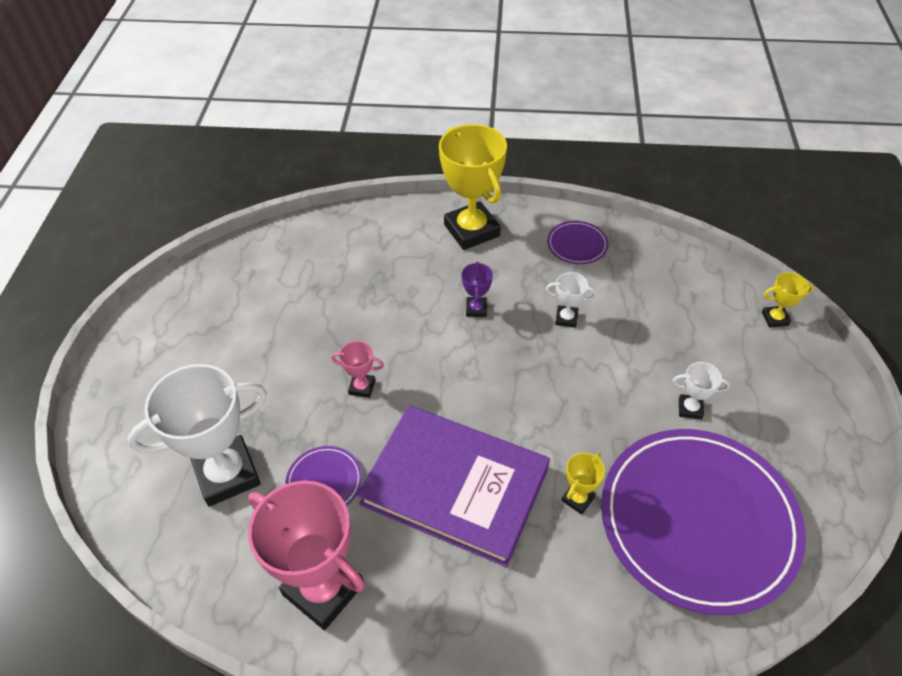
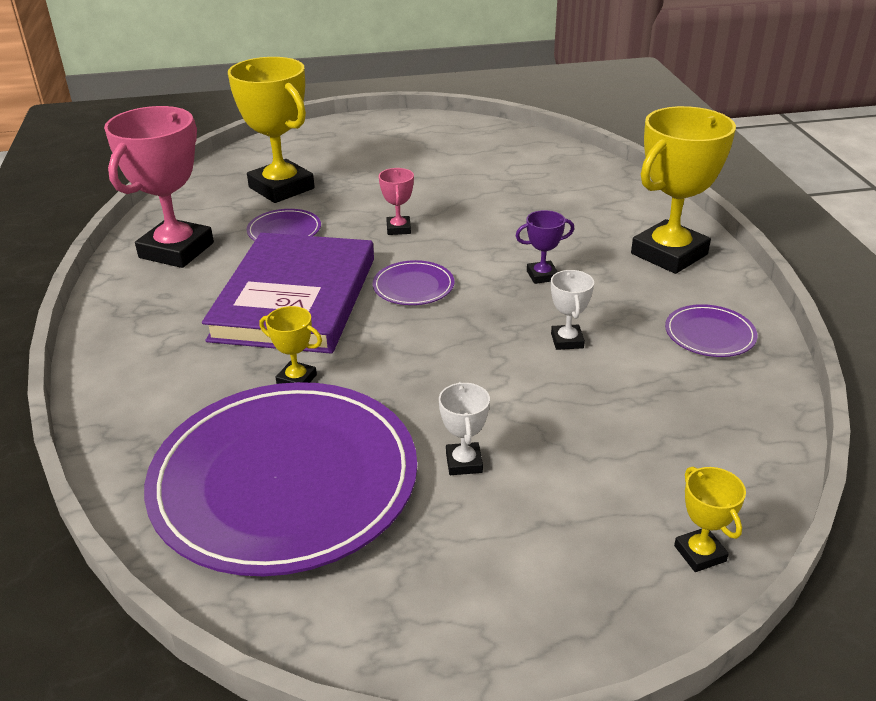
camera: 75 degrees right, 15 degrees down
(227, 474) = (281, 188): white trophy -> yellow trophy
(464, 395) = (413, 286): none -> purple plate

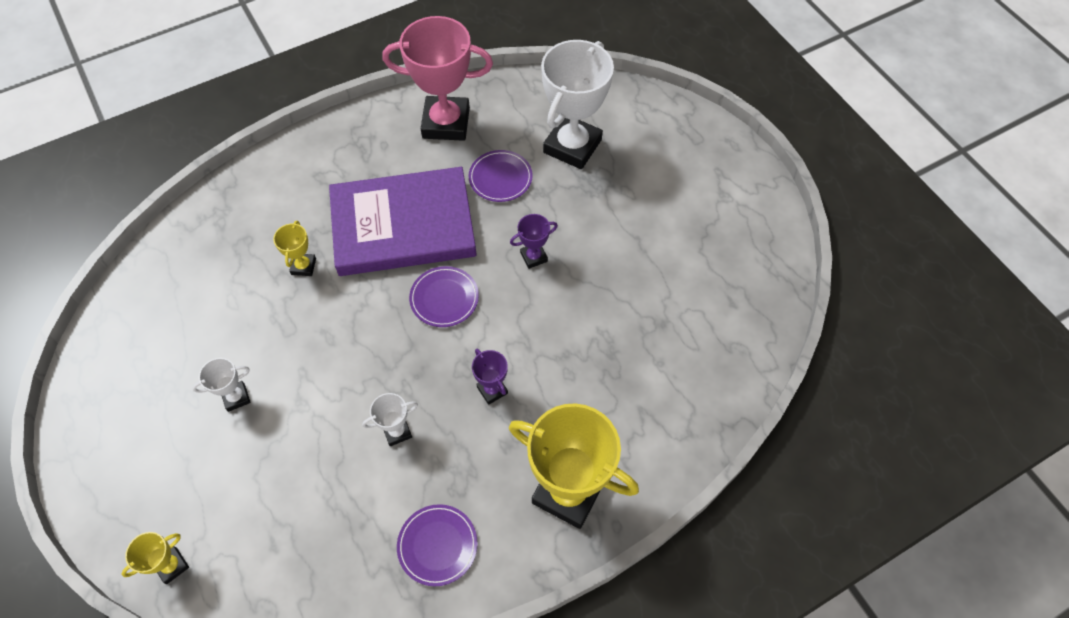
camera: 70 degrees right, 25 degrees up
(281, 188) = (572, 146): yellow trophy -> white trophy
(285, 481) = (201, 300): purple plate -> none
(398, 229) = (533, 257): pink trophy -> purple trophy

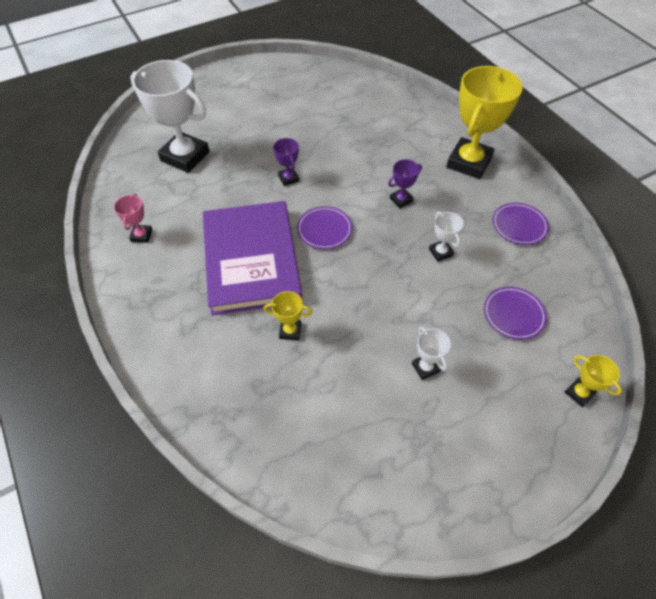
camera: 90 degrees left, 5 degrees down
(446, 123) = (141, 235): pink trophy -> pink trophy, size x0.45
(500, 178) = (210, 198): purple plate -> purple plate (513, 314)

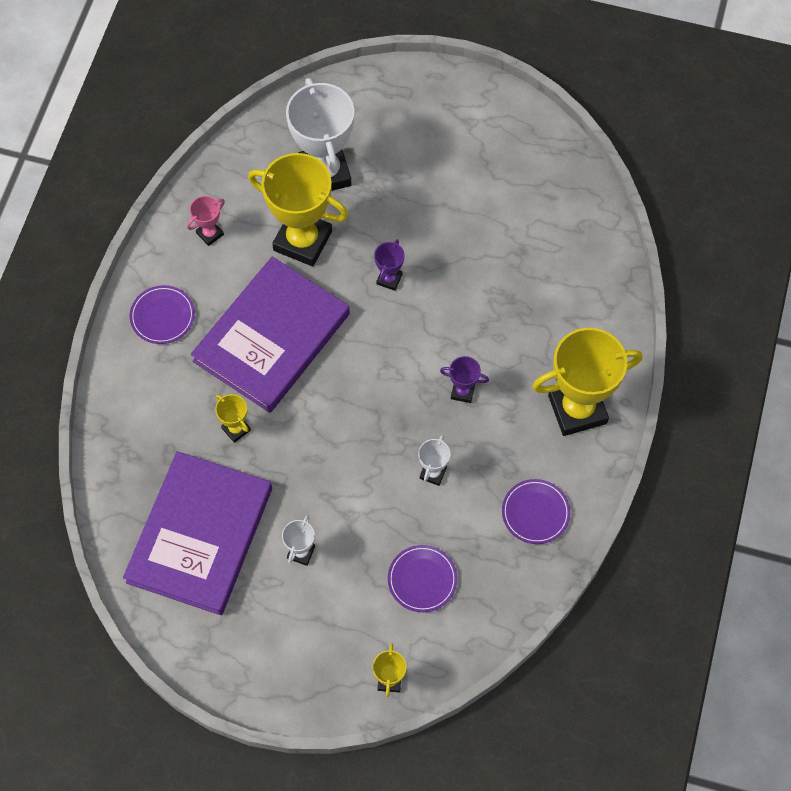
camera: 45 degrees right, 10 degrees up
(211, 197) = (302, 241): none -> yellow trophy
(324, 229) = (361, 361): purple plate -> purple plate (162, 316)
(346, 421) = (200, 535): none -> purple book

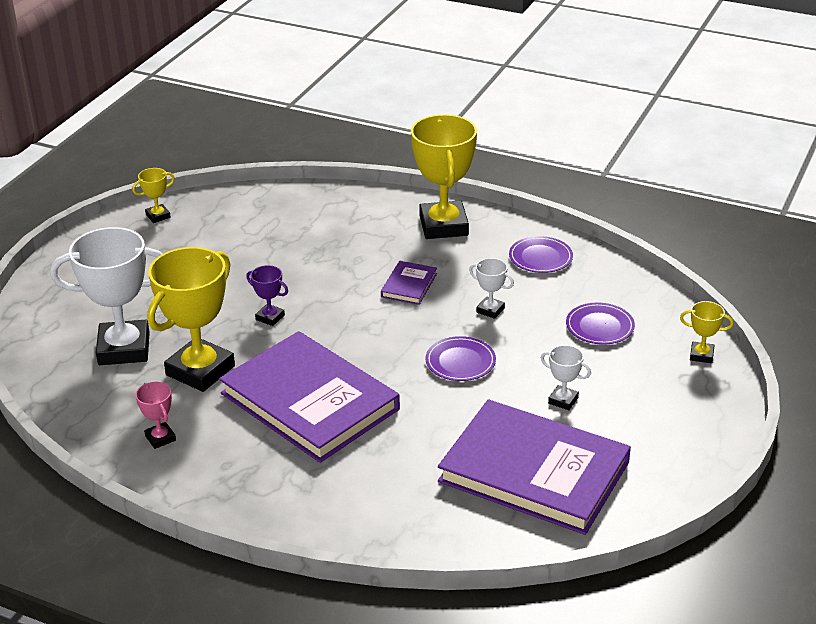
camera: 80 degrees left, 30 degrees down
(162, 316) = (253, 483): purple plate -> purple plate (460, 362)
(236, 429) = (412, 436): yellow trophy -> yellow trophy (158, 216)
(462, 392) = (409, 285): purple trophy -> purple book

